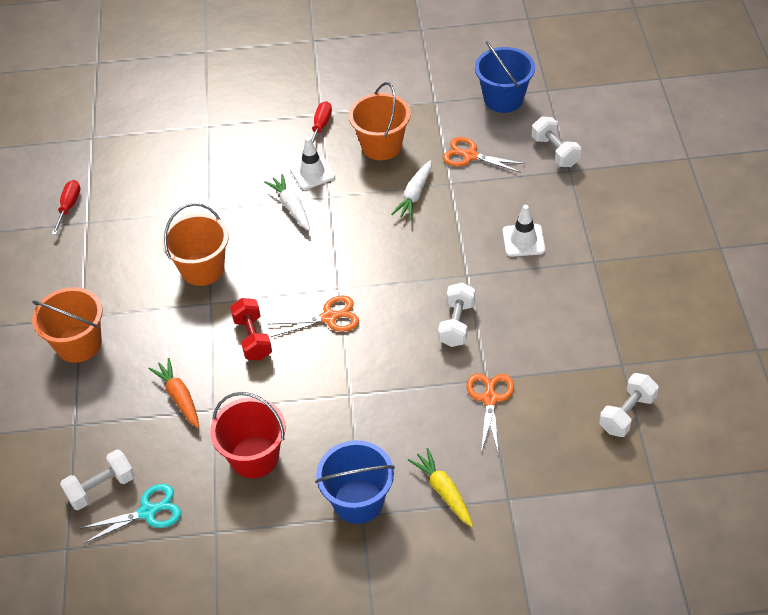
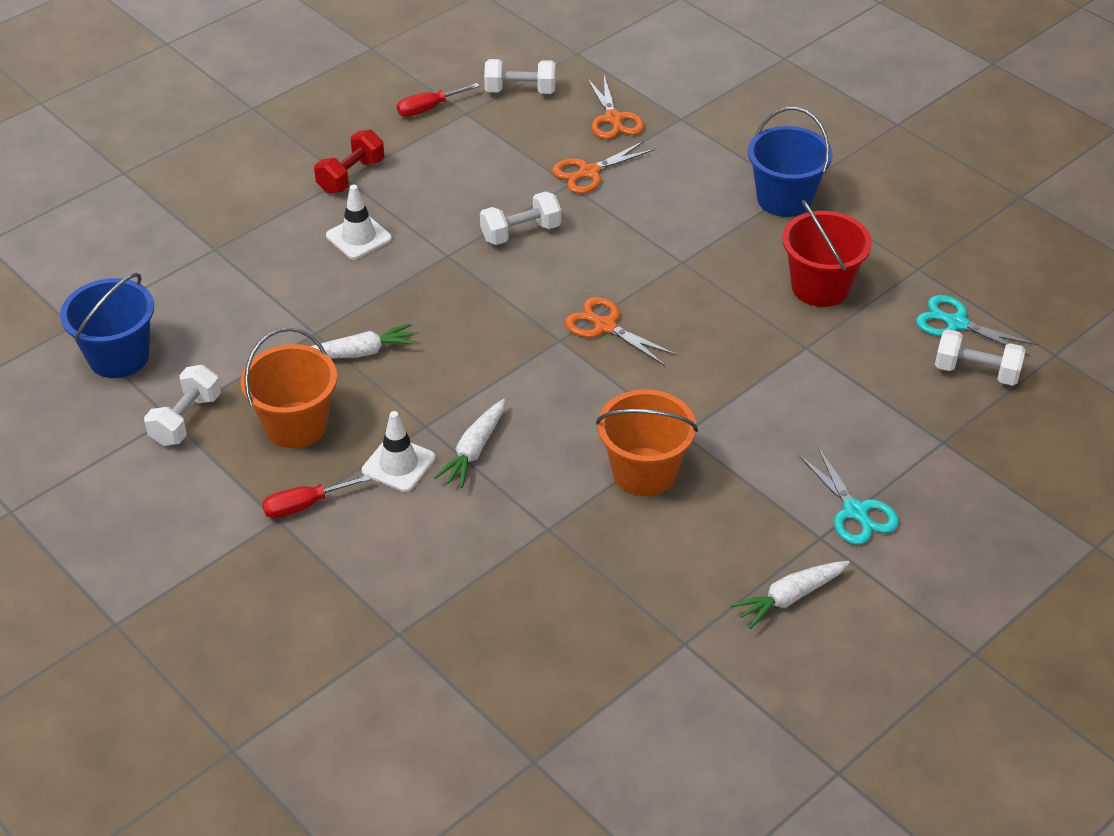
camera: 130 degrees left, 5 degrees down
(63, 278) = (789, 598): none -> white carrot
(69, 206) = (680, 685): red screwdriver -> red screwdriver (428, 108)
(79, 344) = (855, 511): orange bucket -> turquoise scissors
(179, 397) = (821, 381): orange carrot -> none
(253, 338) = (692, 369): red dumbbell -> red dumbbell (351, 176)
(443, 491) = (716, 156): yellow carrot -> none
(470, 156) = (252, 338): orange scissors -> orange scissors (613, 119)
(555, 151) = (189, 272): white dumbbell -> white dumbbell (186, 419)

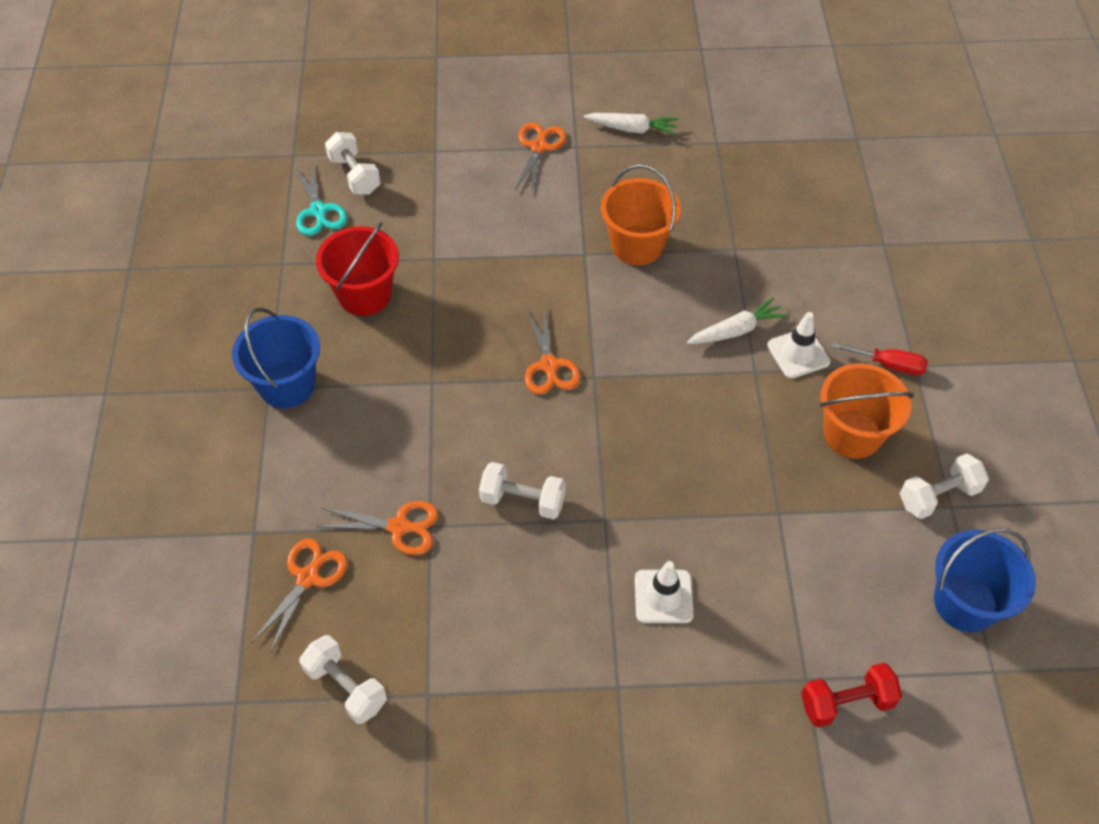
camera: 140 degrees left, 10 degrees up
(351, 176) = (609, 686): red dumbbell -> red dumbbell (846, 703)
(360, 352) = (755, 468): white carrot -> none
(428, 108) = (456, 731): red screwdriver -> none
(855, 511) = (538, 147): turquoise scissors -> orange scissors

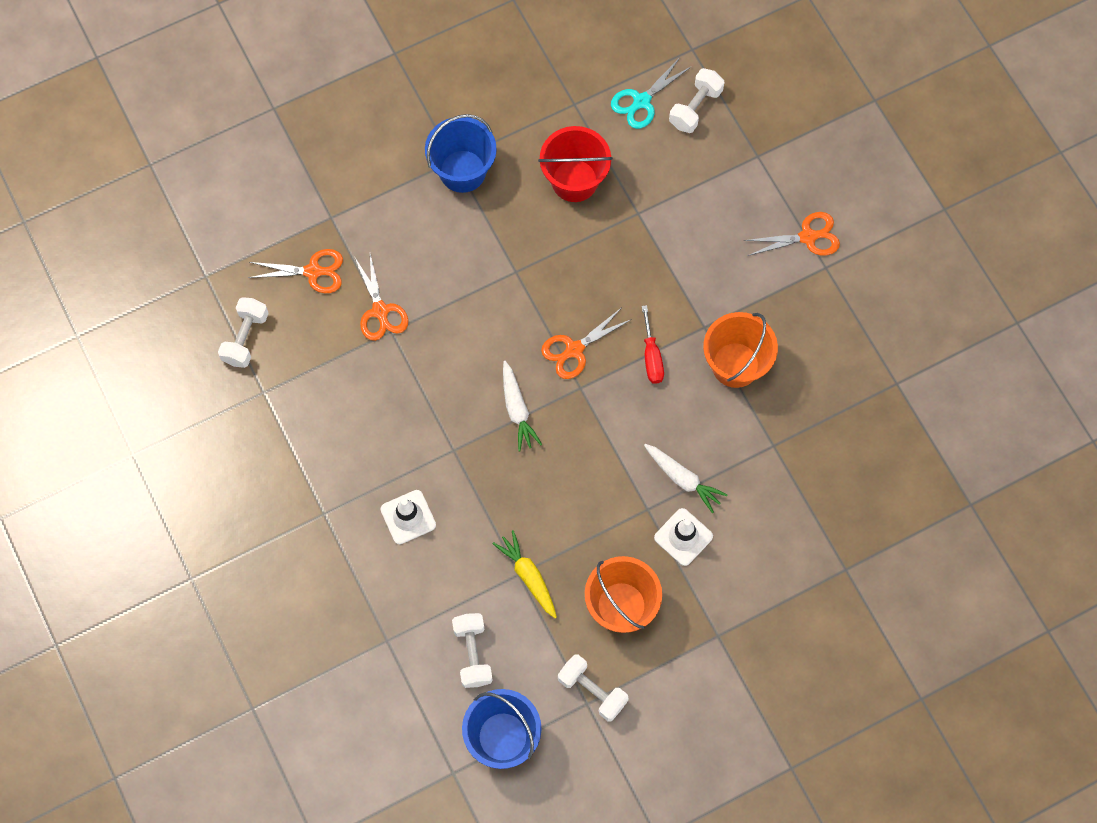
camera: 65 degrees right, 15 degrees up
(522, 500) = (442, 385): white dumbbell -> white dumbbell (473, 653)
(632, 129) = (873, 305): white carrot -> white carrot (517, 410)
(784, 505) = (528, 576): none -> yellow carrot
(846, 703) = (381, 674): red dumbbell -> none
(889, 365) = (708, 614): red screwdriver -> red screwdriver (651, 357)

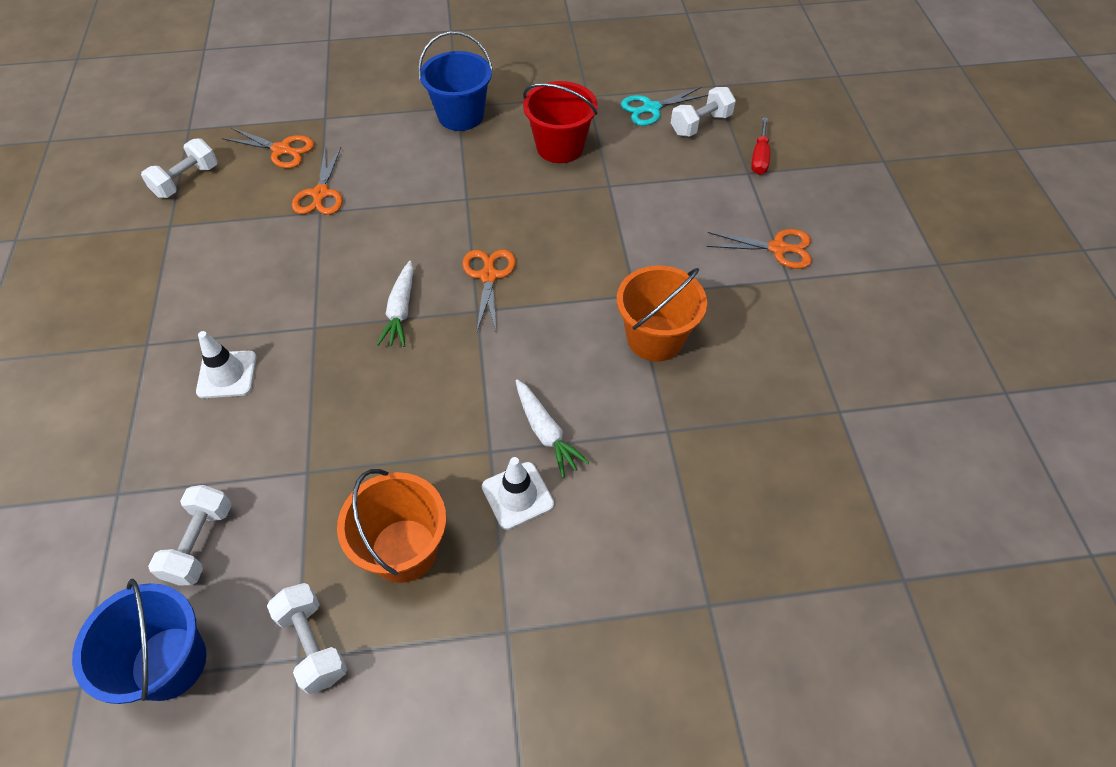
camera: 20 degrees right, 15 degrees down
(528, 576) = (316, 478): yellow carrot -> none
(574, 350) = (488, 276): orange scissors -> orange scissors turned 105 degrees clockwise
(651, 357) = (566, 305): red screwdriver -> red screwdriver (759, 158)

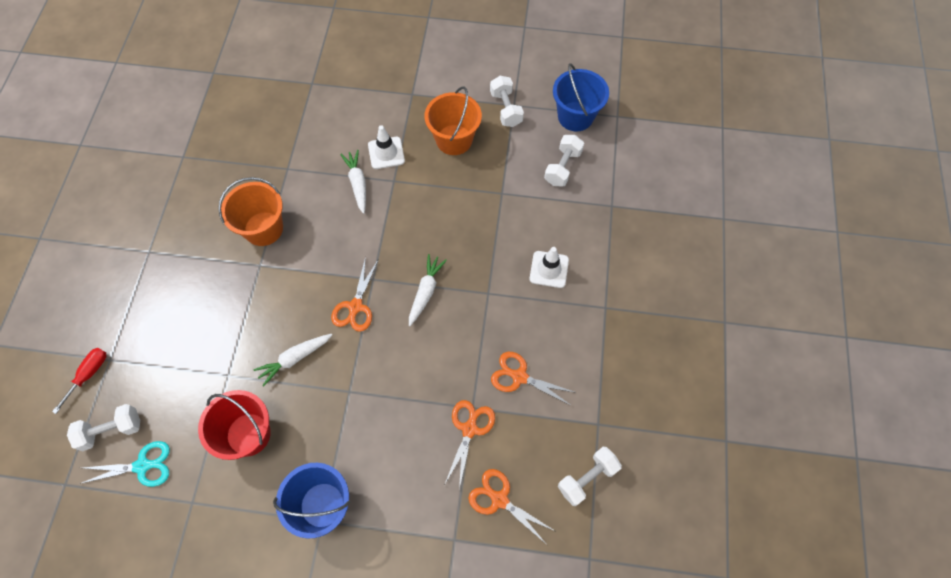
camera: 165 degrees left, 10 degrees up
(541, 213) = (294, 359): none -> white carrot
(778, 248) = (138, 279): orange scissors -> orange scissors (519, 377)

